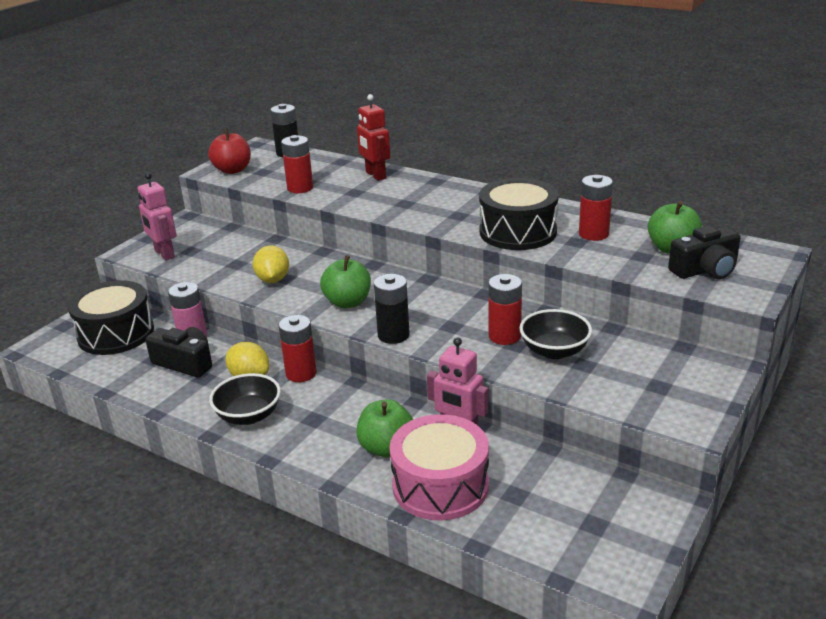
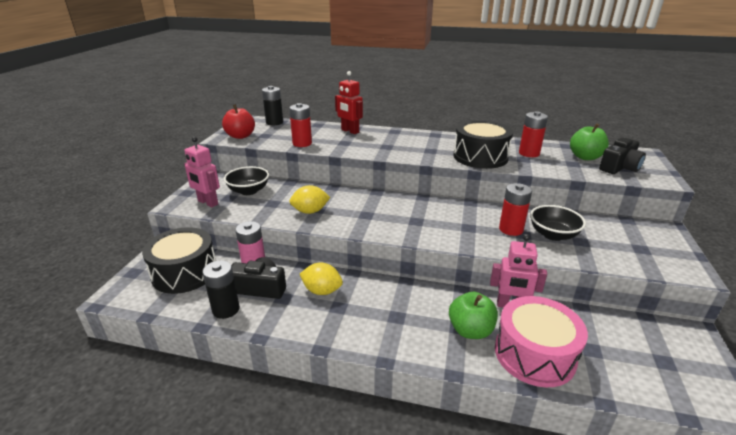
camera: 20 degrees left, 0 degrees up
(248, 416) = (342, 324): black bowl -> black bowl (249, 191)
(273, 280) = (310, 211): yellow lemon -> yellow lemon turned 75 degrees counterclockwise
(301, 373) = (361, 281): red battery -> none
(348, 302) = (380, 220): green apple -> none
(393, 335) = (434, 240): black battery -> black battery (226, 309)

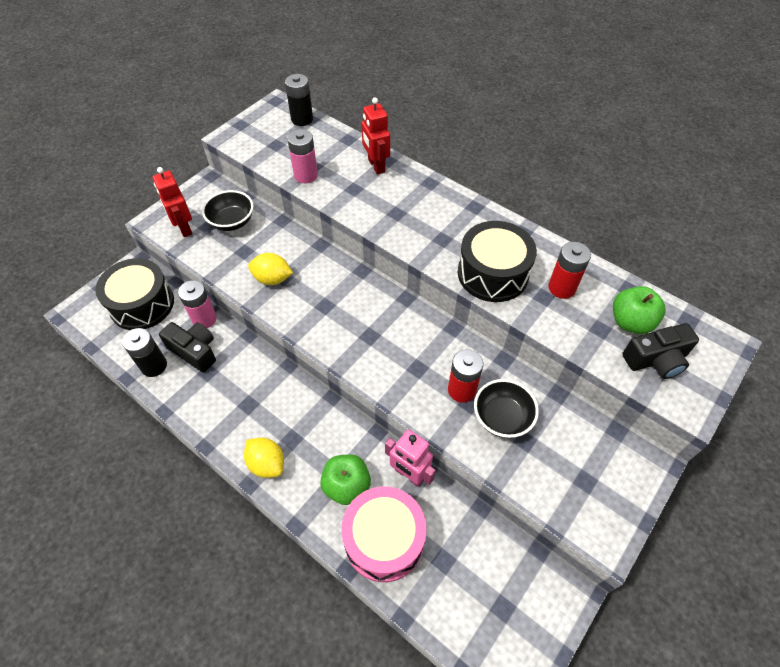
camera: 25 degrees right, 25 degrees up
(208, 203) = (184, 228): pink robot -> red robot
(240, 136) = (249, 138): red apple -> none
(302, 143) = (306, 175): red battery -> pink battery
(322, 291) = (245, 378): yellow lemon -> yellow lemon (267, 464)

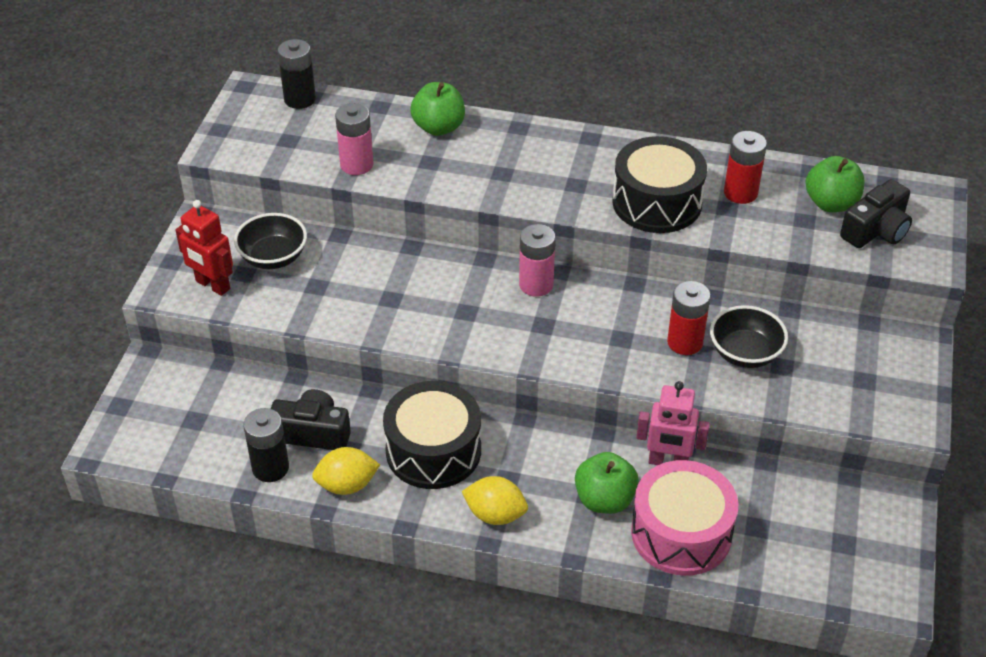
camera: 25 degrees left, 10 degrees down
(142, 304) = (196, 406): black drum -> black drum (433, 450)
(204, 319) = (297, 393): pink battery -> pink battery (536, 284)
(272, 279) = (378, 304): yellow lemon -> yellow lemon (347, 485)
(376, 166) = (438, 127): red robot -> green apple

